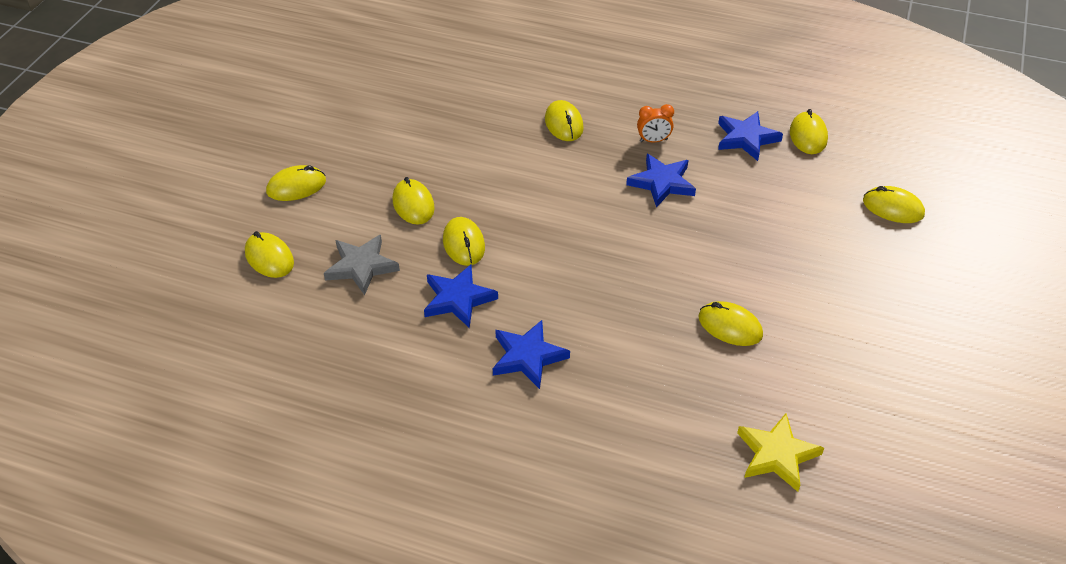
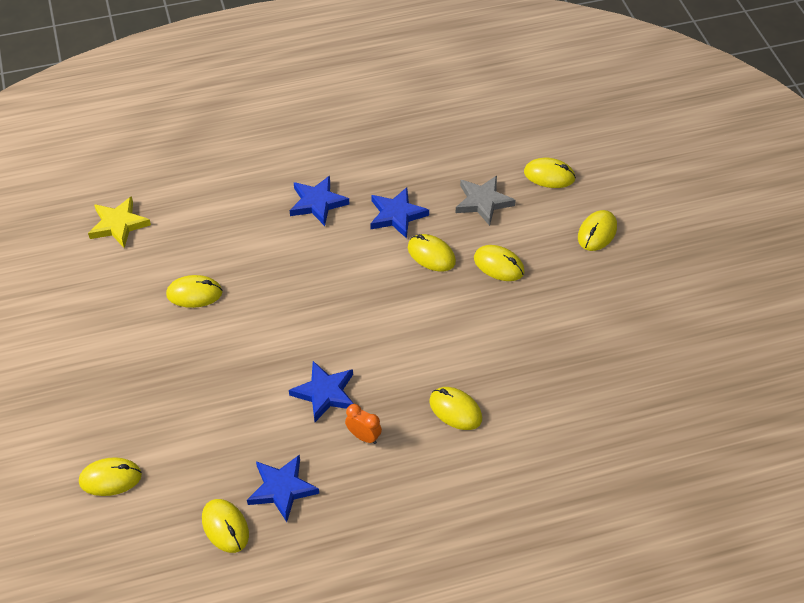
camera: 145 degrees right, 5 degrees up
(653, 140) = (363, 436): orange clock -> orange clock turned 75 degrees clockwise

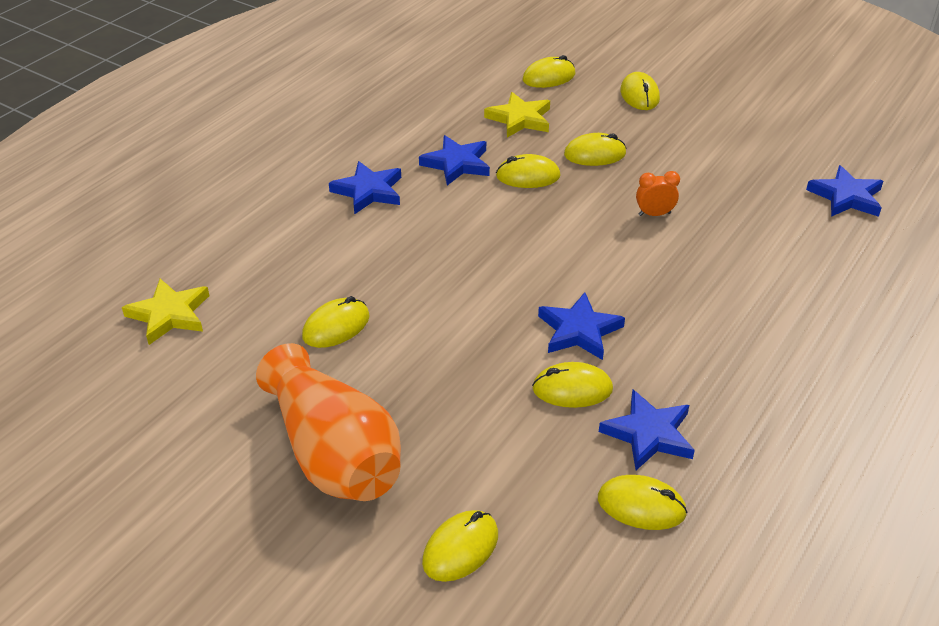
camera: 40 degrees left, 10 degrees down
(110, 376) = (334, 453): none -> orange vase
(363, 436) = (661, 342): orange clock -> orange clock (654, 214)
(455, 410) = (708, 274): yellow mouse -> yellow mouse (572, 389)
(483, 202) = (519, 119): grey star -> yellow star
(635, 418) = (846, 197): none -> blue star

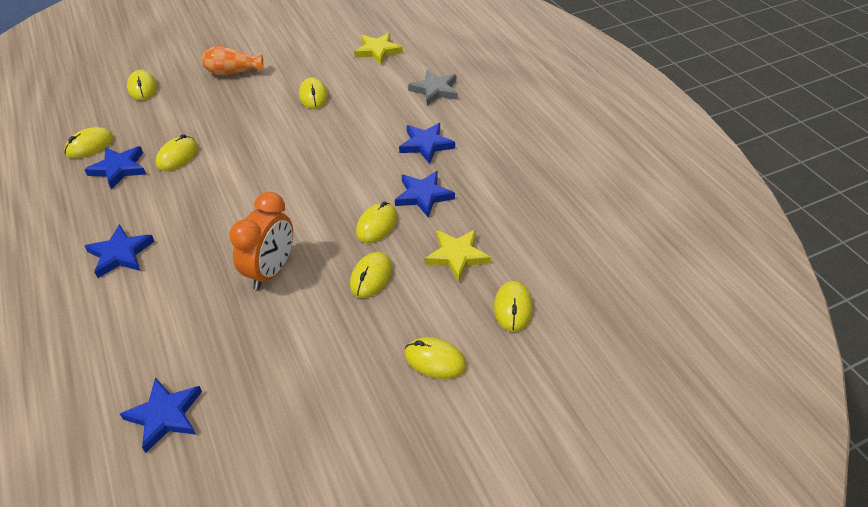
camera: 120 degrees right, 5 degrees up
(245, 223) = (435, 90): none -> grey star
(334, 453) = (233, 72): orange vase -> orange vase, size x0.56
(579, 331) = (212, 178): blue star -> blue star (120, 254)
(654, 214) = (271, 271): orange clock -> orange clock, size x1.98

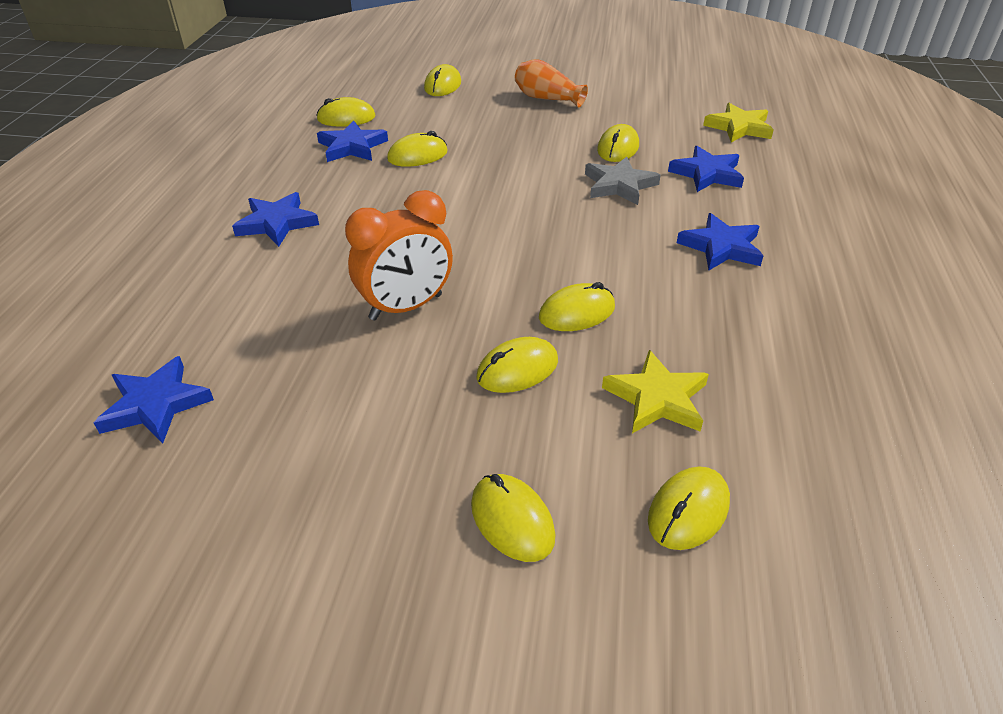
camera: 35 degrees right, 5 degrees down
(423, 196) = (668, 304): blue star -> blue star (707, 174)
(435, 90) = (784, 191): grey star -> grey star (619, 185)

